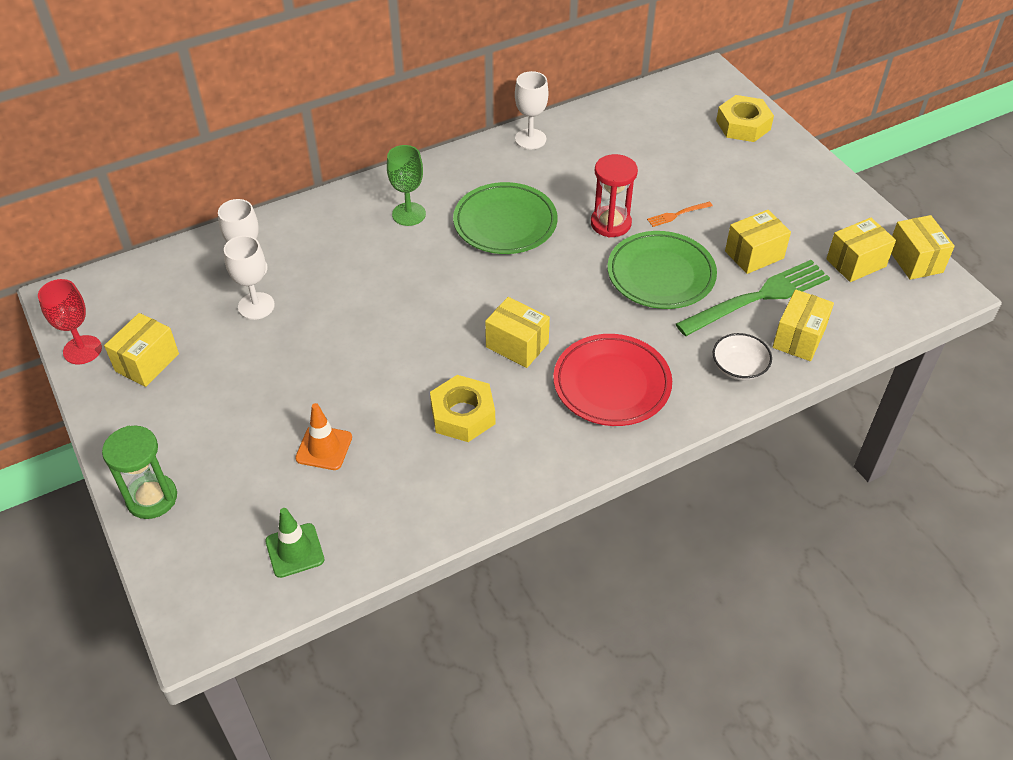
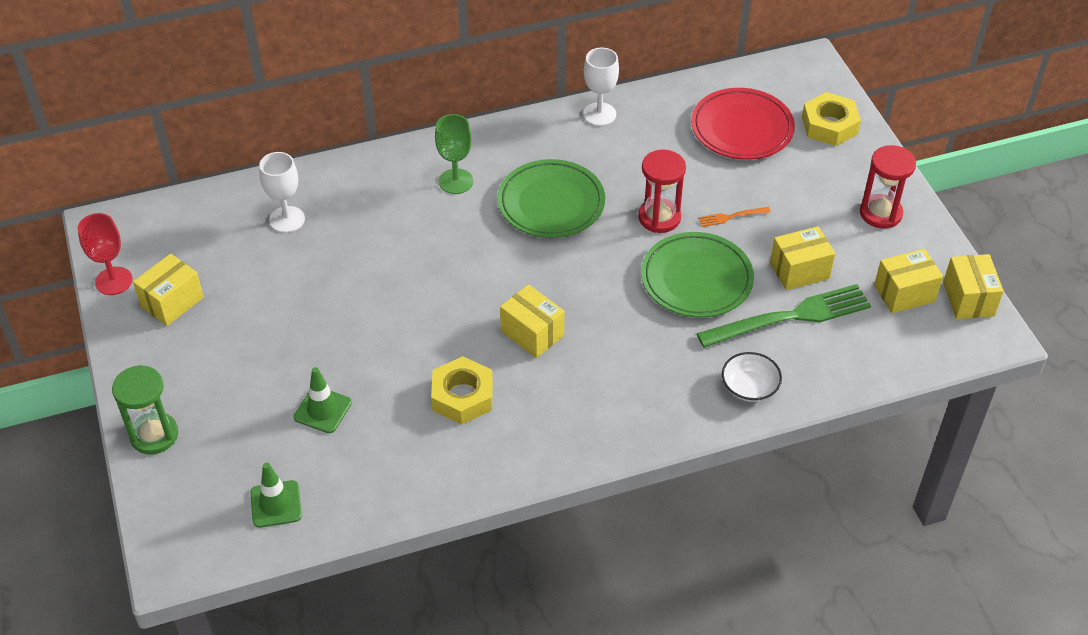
camera: 10 degrees right, 0 degrees up
(256, 306) = (286, 259): white goblet -> none
(324, 448) = (323, 410): orange traffic cone -> green traffic cone
(612, 384) = (616, 386): red plate -> red plate (742, 128)
(799, 338) = (820, 365): yellow box -> none
(812, 195) = (880, 213): none -> red hourglass

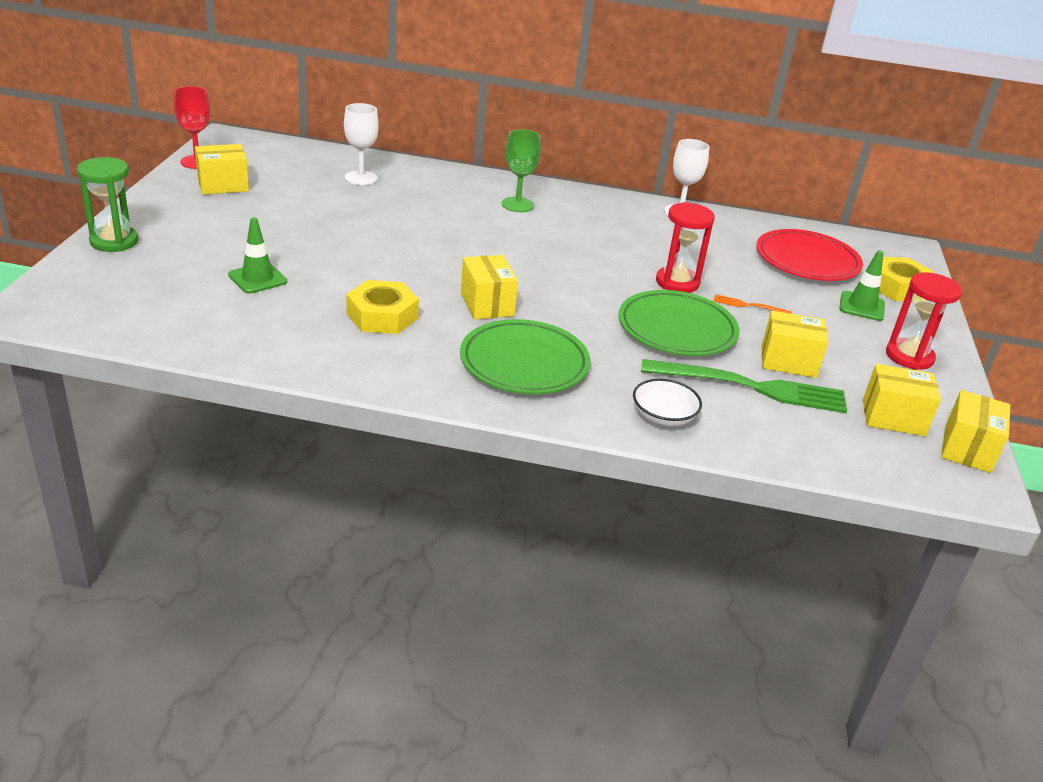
camera: 25 degrees right, 15 degrees down
(276, 504) = (149, 314): green traffic cone -> green traffic cone (861, 306)
(551, 203) = (586, 242): green plate -> green plate (524, 363)

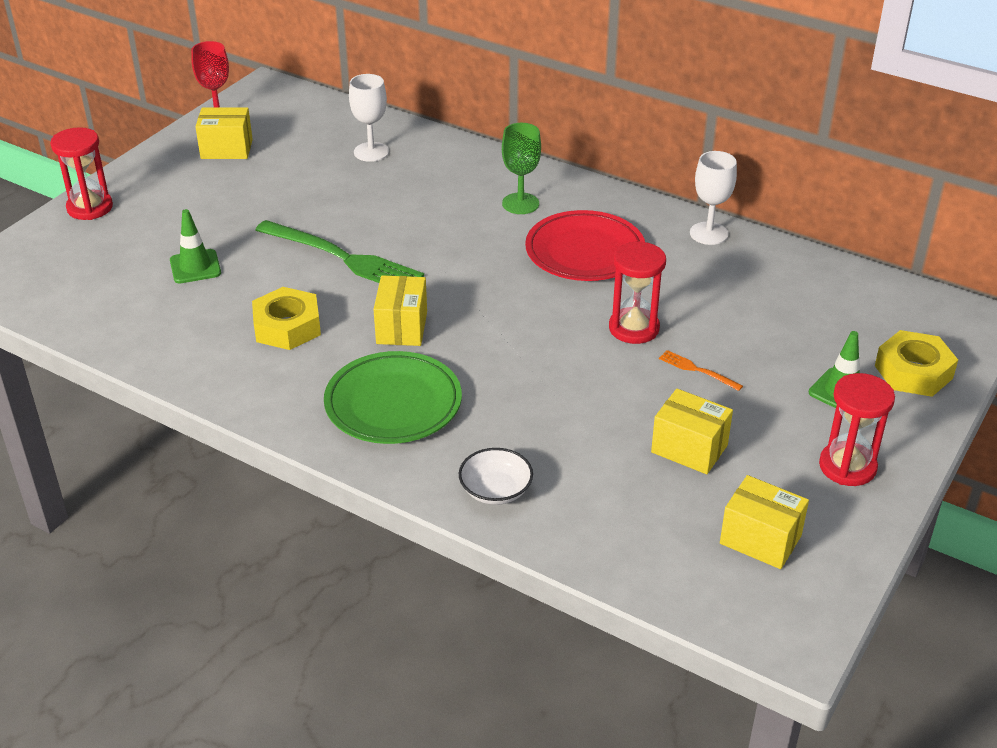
camera: 25 degrees right, 5 degrees up
(114, 241) = (90, 208): green hourglass -> red hourglass
(676, 329) = (588, 388): green plate -> none
(751, 387) = (620, 473): green fork -> green fork (343, 258)
(807, 261) = (820, 320): red plate -> red plate (585, 252)
(967, 449) = (820, 594): yellow box -> none

